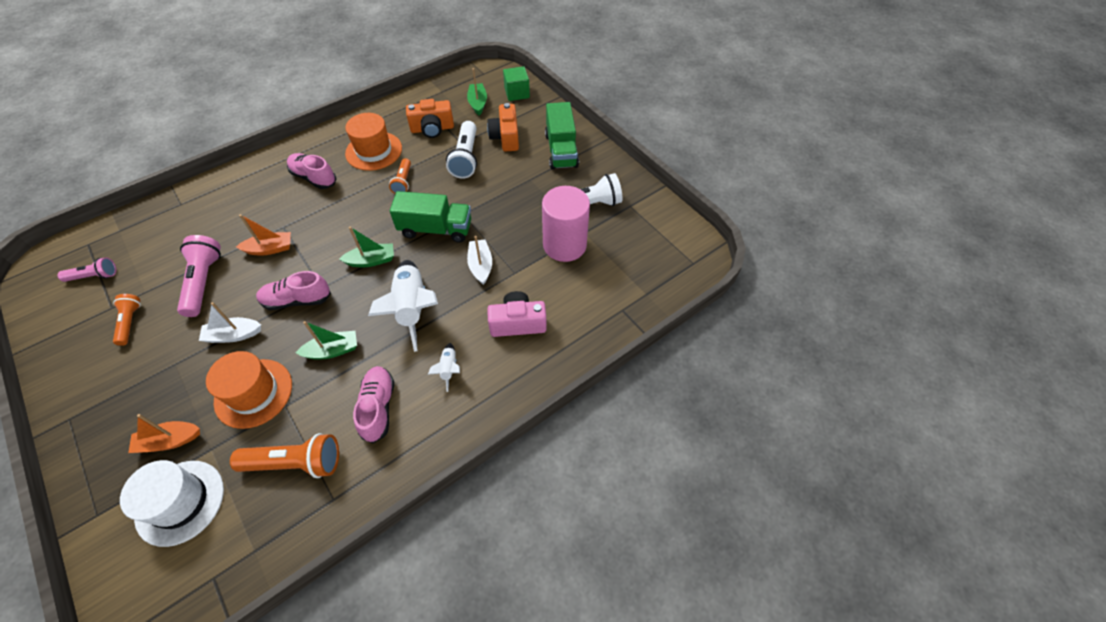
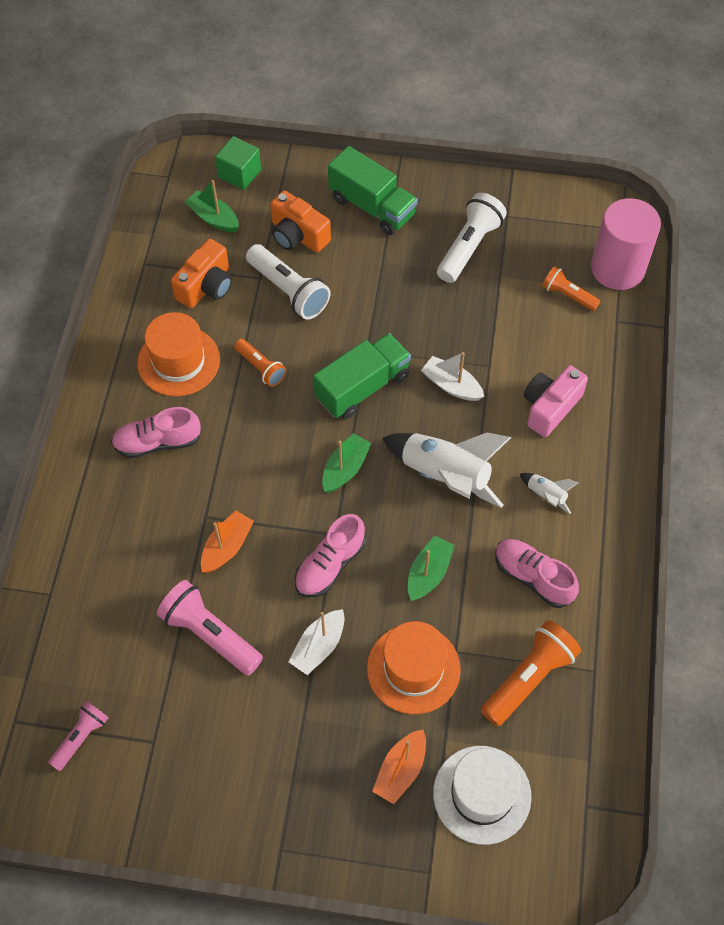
camera: 45 degrees left, 5 degrees up
(130, 322) = (198, 733): orange flashlight -> orange flashlight (568, 295)
(564, 245) = (498, 302): pink cylinder -> pink cylinder (617, 268)

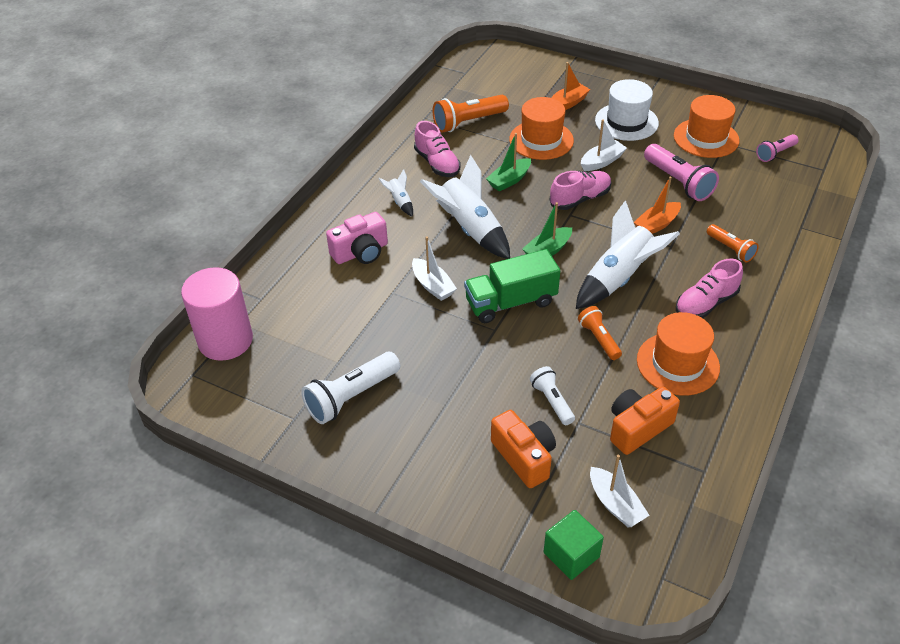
camera: 160 degrees left, 15 degrees down
(157, 442) = (705, 304): pink shoe -> pink shoe turned 135 degrees clockwise
(182, 745) = (706, 138): none -> orange hat
(213, 218) = (615, 504): green boat -> white boat
(256, 450) = (619, 278): none -> white rocket
(289, 290) = (552, 401): white flashlight -> white flashlight, size x0.60
(372, 206) = (430, 468): green truck -> none
(482, 794) = (523, 87): white hat -> white hat (626, 122)
(568, 295) = (287, 329): orange flashlight -> orange flashlight (730, 249)

